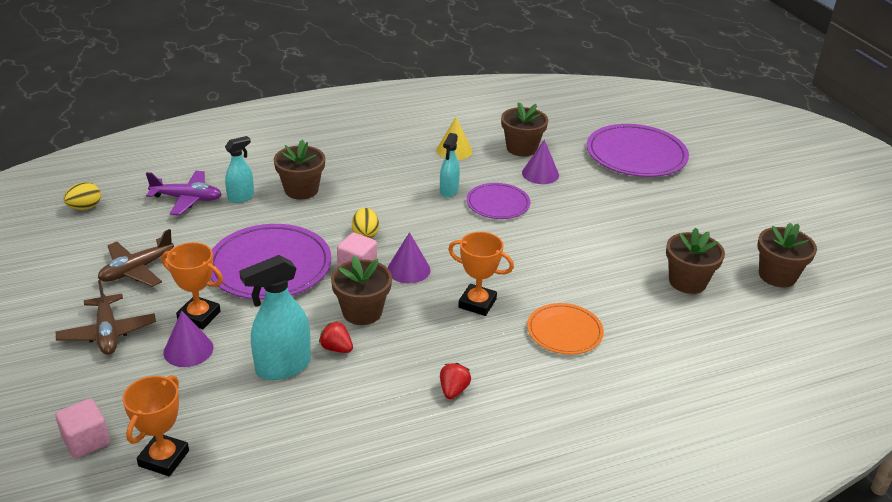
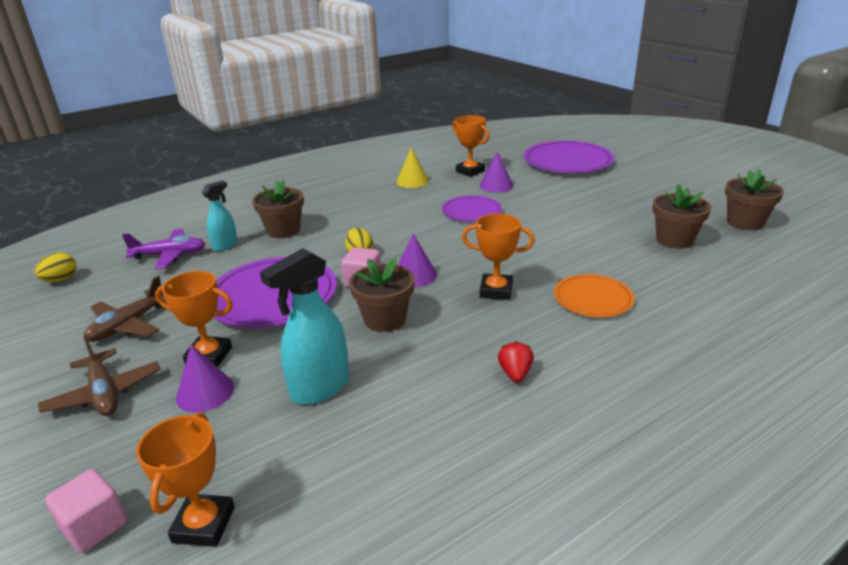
camera: 10 degrees left, 5 degrees down
(336, 348) = (372, 358): red strawberry -> none
(449, 191) = (422, 209): turquoise spray bottle -> none
(521, 148) = (470, 171): brown flower pot -> orange trophy

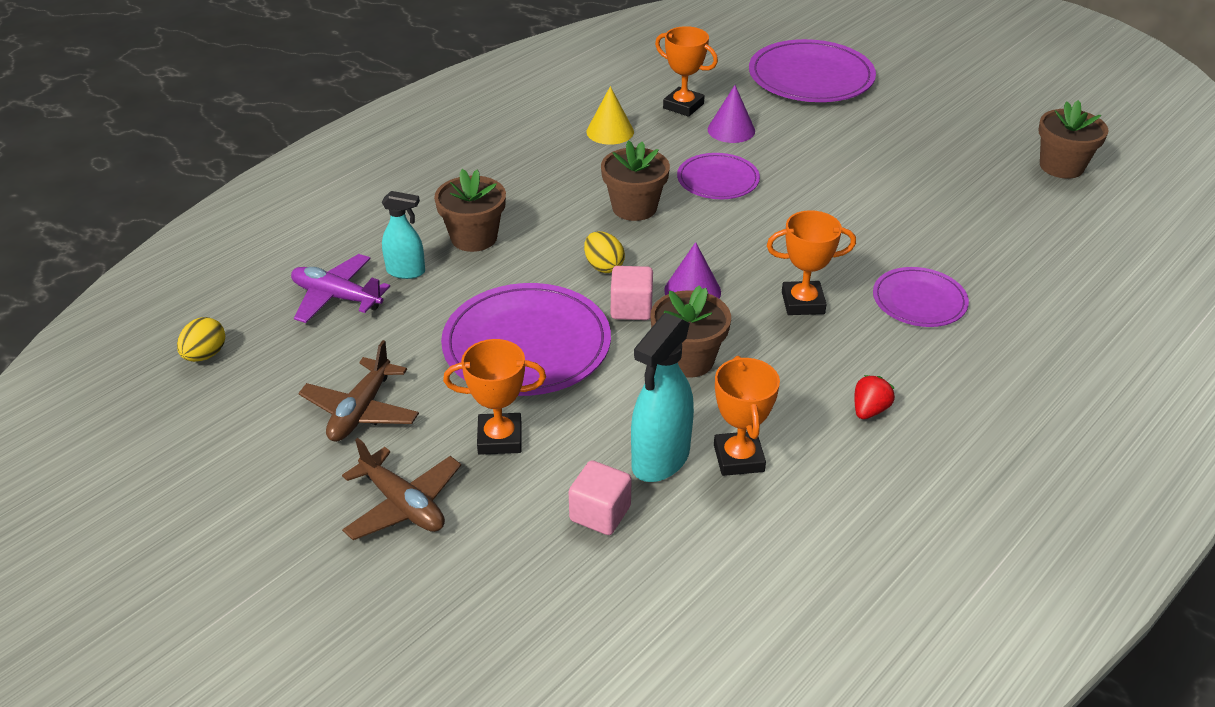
camera: 15 degrees left, 10 degrees up
(95, 526) = (512, 648): pink cube -> pink cube (600, 513)
(170, 255) = (337, 297): purple plane -> purple plane turned 135 degrees counterclockwise
(204, 524) = (627, 626): orange trophy -> orange trophy (738, 458)
(205, 392) = (527, 485): purple cone -> none
(225, 245) = (406, 271): turquoise spray bottle -> turquoise spray bottle turned 75 degrees clockwise
(515, 373) = (869, 410): red strawberry -> red strawberry turned 45 degrees clockwise
(593, 298) = (919, 300): orange plate -> purple plate
(674, 240) = (986, 202): brown flower pot -> brown flower pot (634, 207)

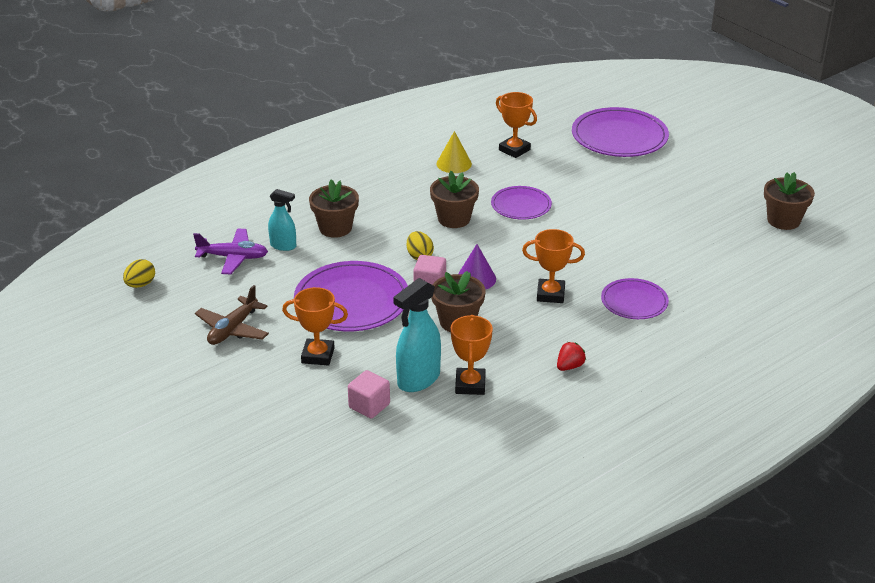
camera: 10 degrees right, 5 degrees down
(337, 297) = (233, 257): purple plane -> purple plane turned 150 degrees clockwise
(403, 504) = (246, 386): brown plane -> none
(731, 130) = (544, 171): purple cone -> none

